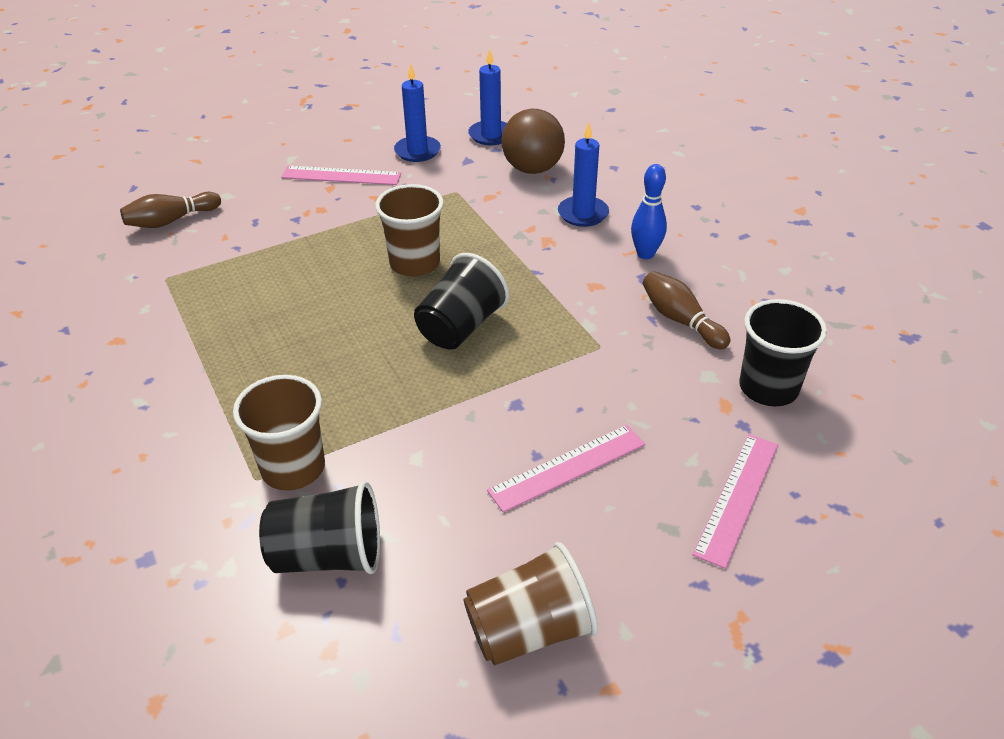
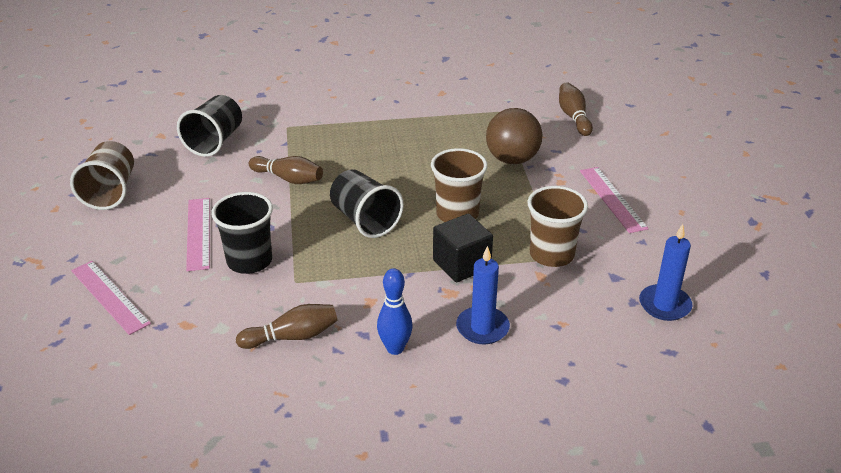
camera: 110 degrees right, 5 degrees down
(293, 468) = (285, 138): brown cup -> brown cup (551, 254)
(341, 176) = (612, 199): pink ruler -> pink ruler turned 45 degrees counterclockwise
(401, 424) = (288, 179): none -> brown bowling pin
(417, 151) = (644, 249): blue candle -> none
(500, 243) = (461, 264): none -> black cube
(532, 169) = (582, 317): brown ball -> brown ball (512, 159)
(768, 388) = (182, 356): black cup -> black cup (249, 261)

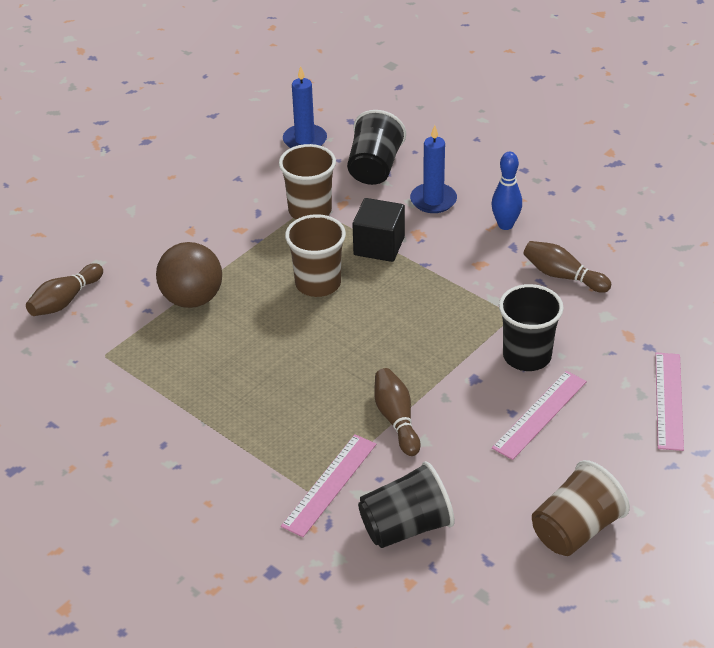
camera: 130 degrees left, 5 degrees up
(365, 220) = (392, 329): black cup -> black cup (374, 168)
(612, 199) = (193, 216): pink ruler -> pink ruler (329, 484)

